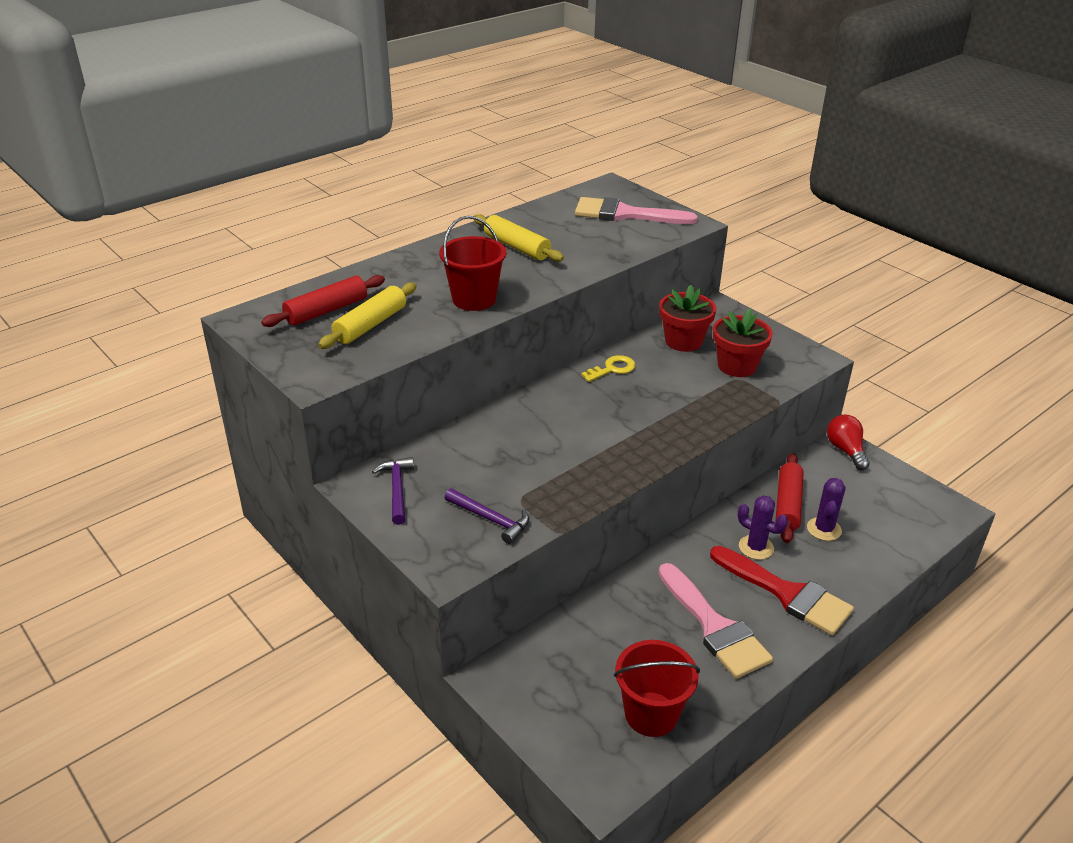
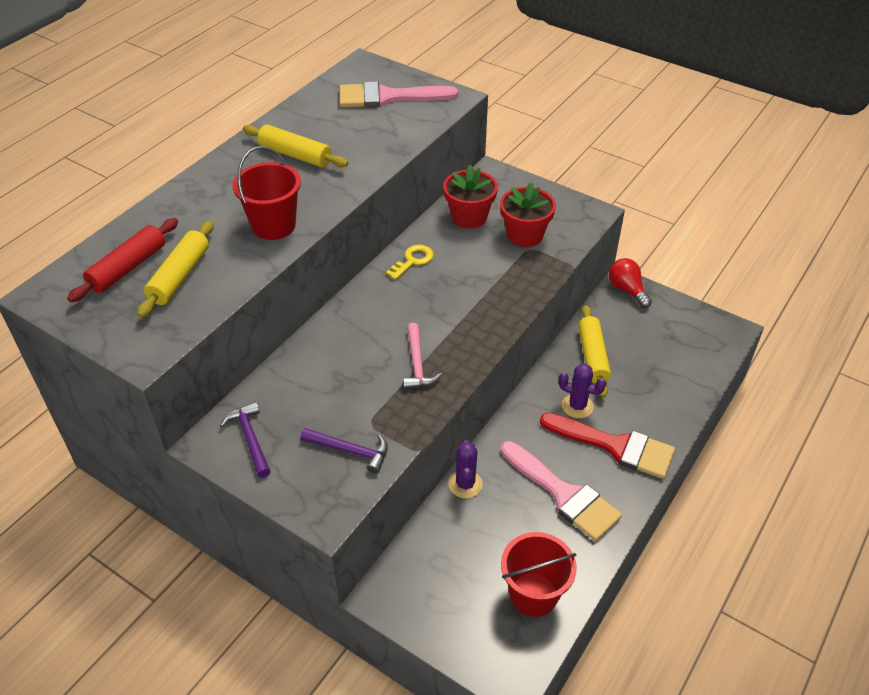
camera: 15 degrees left, 10 degrees up
(585, 458) = (417, 364): none -> pink hammer
(788, 505) = (592, 356): red rolling pin -> yellow rolling pin
(824, 529) = (629, 374): purple cactus -> purple cactus (465, 484)

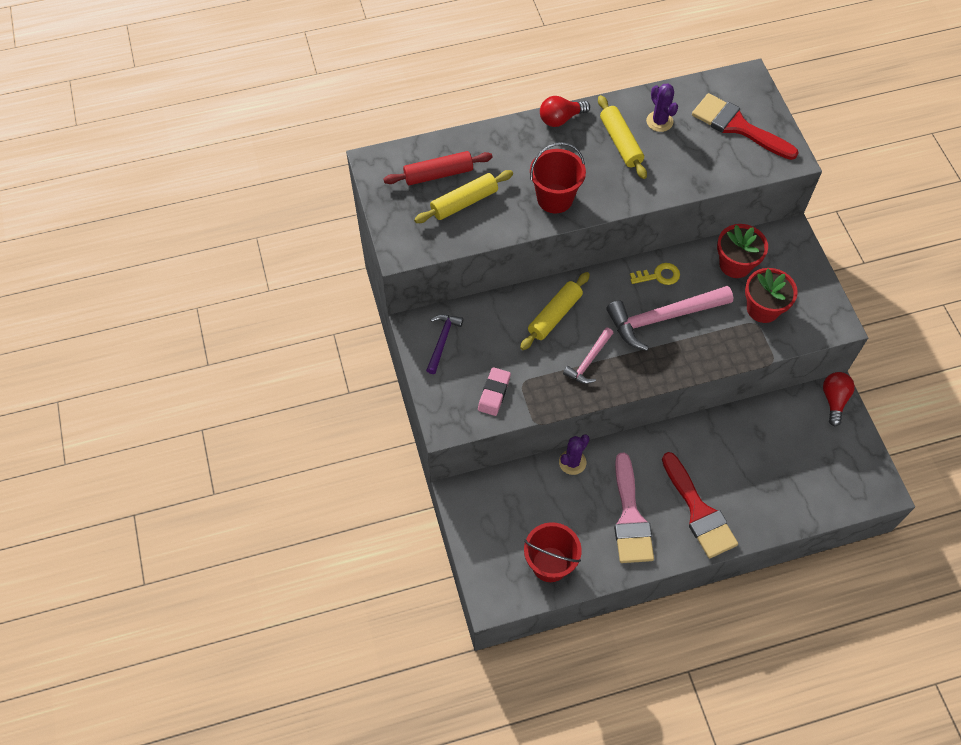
camera: 40 degrees right, 15 degrees up
(219, 165) = (560, 119): none -> red light bulb
(350, 451) = (494, 393): purple hammer -> pink eraser
(388, 97) = (737, 126): pink brush -> red brush
(449, 290) = (662, 318): none -> pink hammer
(577, 406) = (701, 463): purple cactus -> purple cactus (659, 121)
(592, 356) = (751, 434): yellow rolling pin -> yellow rolling pin (555, 315)

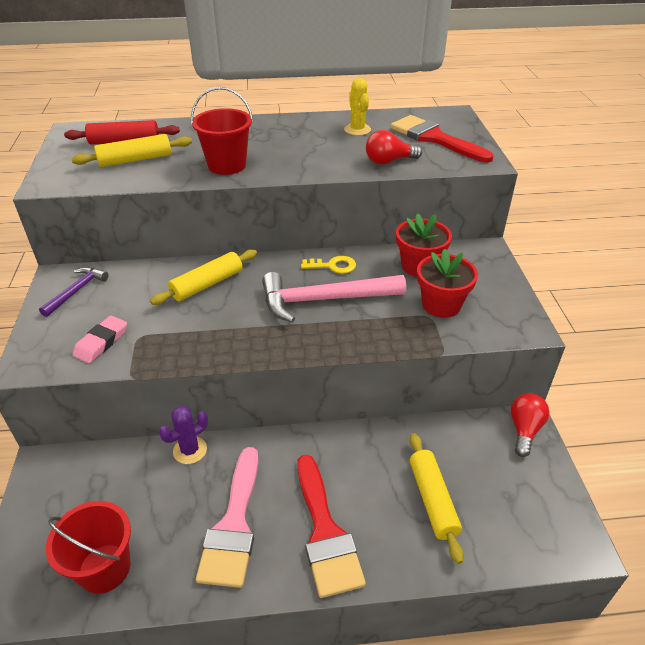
camera: 10 degrees right, 20 degrees down
(560, 119) = (263, 121): red light bulb -> red light bulb (389, 161)
(589, 361) = (224, 327): pink hammer -> none
(620, 142) = (313, 138): yellow rolling pin -> yellow rolling pin (432, 500)
(659, 121) = (357, 130): purple cactus -> yellow cactus

